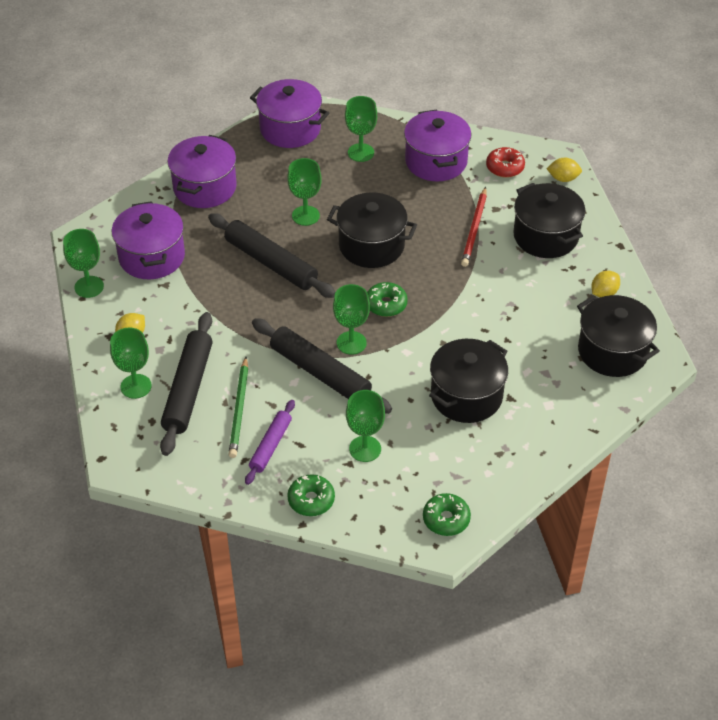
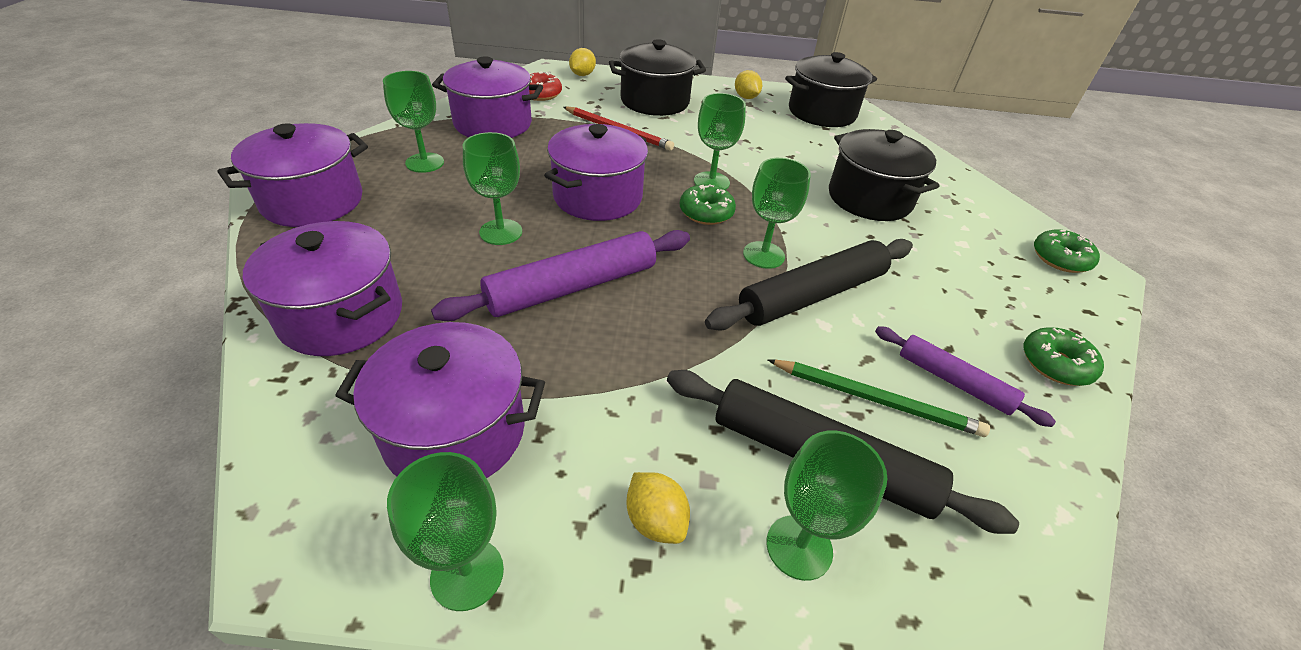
camera: 75 degrees left, 5 degrees down
(271, 263) = (573, 287): black rolling pin -> purple rolling pin
(365, 449) = (954, 291): green goblet -> green goblet (711, 182)
(371, 246) = (598, 197): black pot -> purple pot

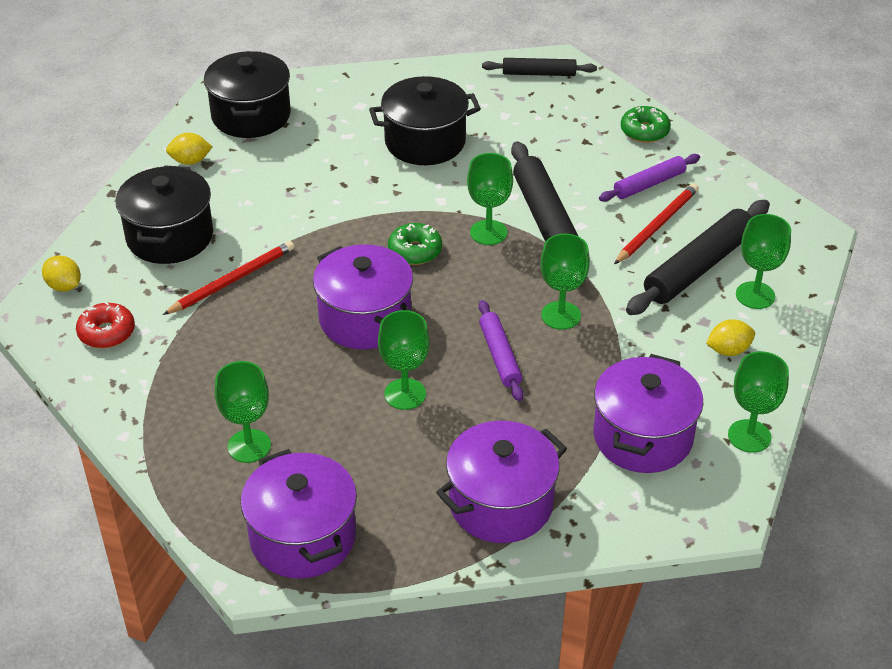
camera: 70 degrees left, 0 degrees up
(493, 124) = (173, 383): purple pot -> none
(573, 287) = (500, 356): purple rolling pin -> purple rolling pin, size x0.59
(711, 182) = (363, 234): green goblet -> green goblet (561, 315)
(876, 400) = (657, 226): green pencil -> red pencil
(1060, 259) = (539, 73): green donut -> black rolling pin

